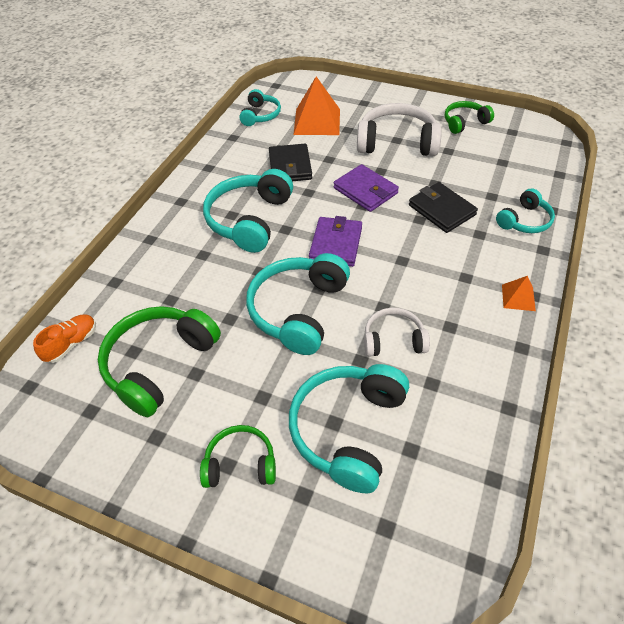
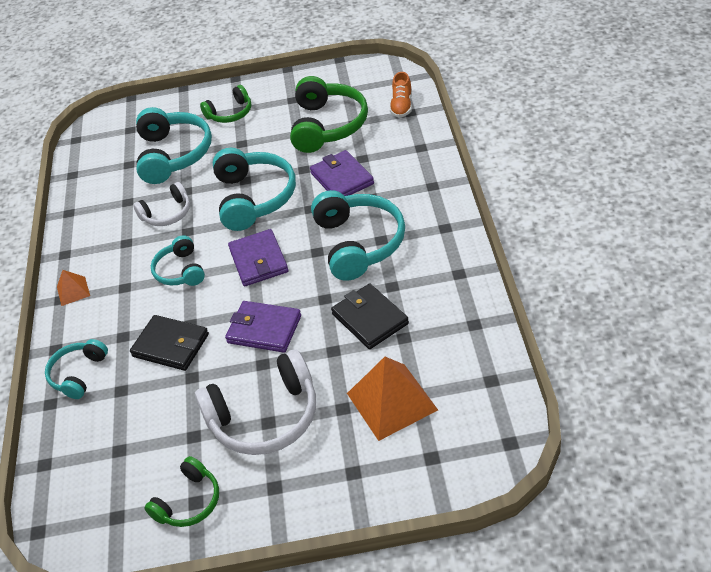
camera: 155 degrees right, 5 degrees down
(207, 287) = (342, 178): none -> purple wallet
(260, 115) = (474, 374): turquoise headphones -> turquoise headphones (180, 271)

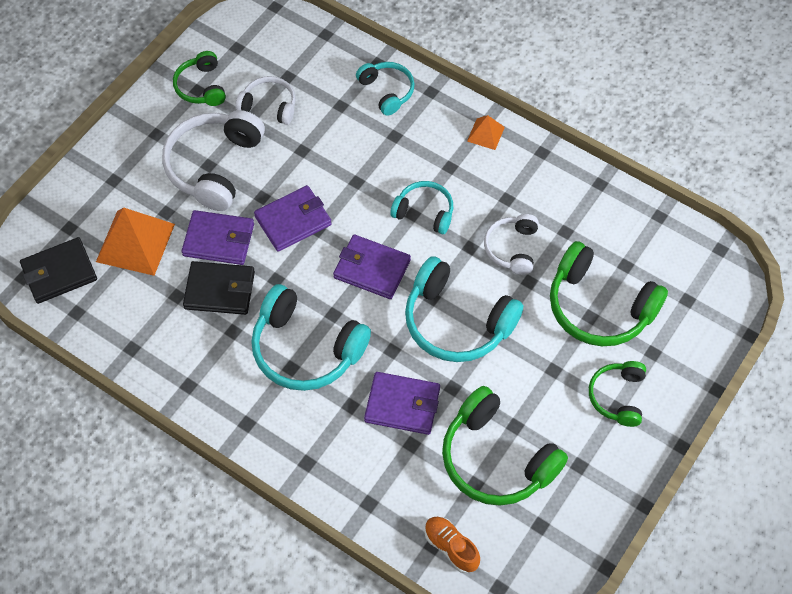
camera: 125 degrees right, 15 degrees up
(165, 435) = (269, 106): none -> white headphones
(171, 345) = (348, 157): black wallet -> black wallet (59, 272)
(174, 154) = (599, 307): turquoise headphones -> green headphones
(330, 355) = (218, 240): none -> purple wallet

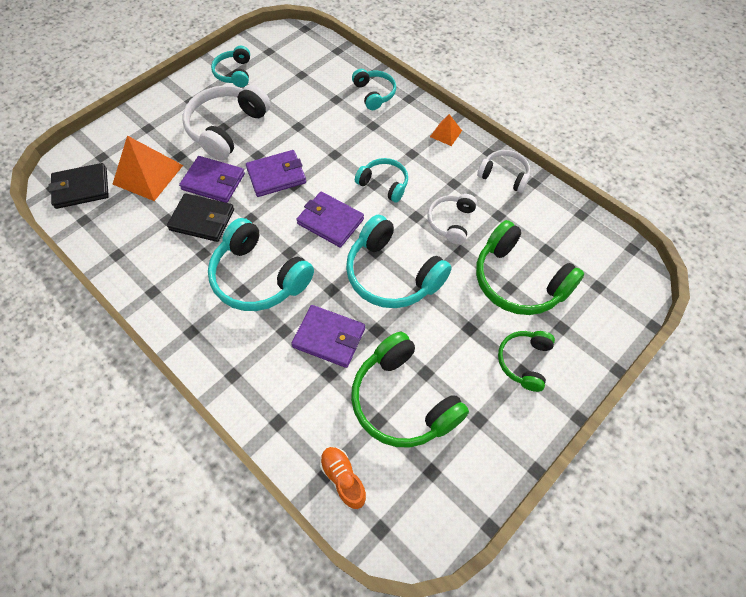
camera: 10 degrees right, 0 degrees up
(201, 87) = (234, 73): green headphones -> turquoise headphones
(269, 106) = (281, 92): white headphones -> white headphones (504, 175)

